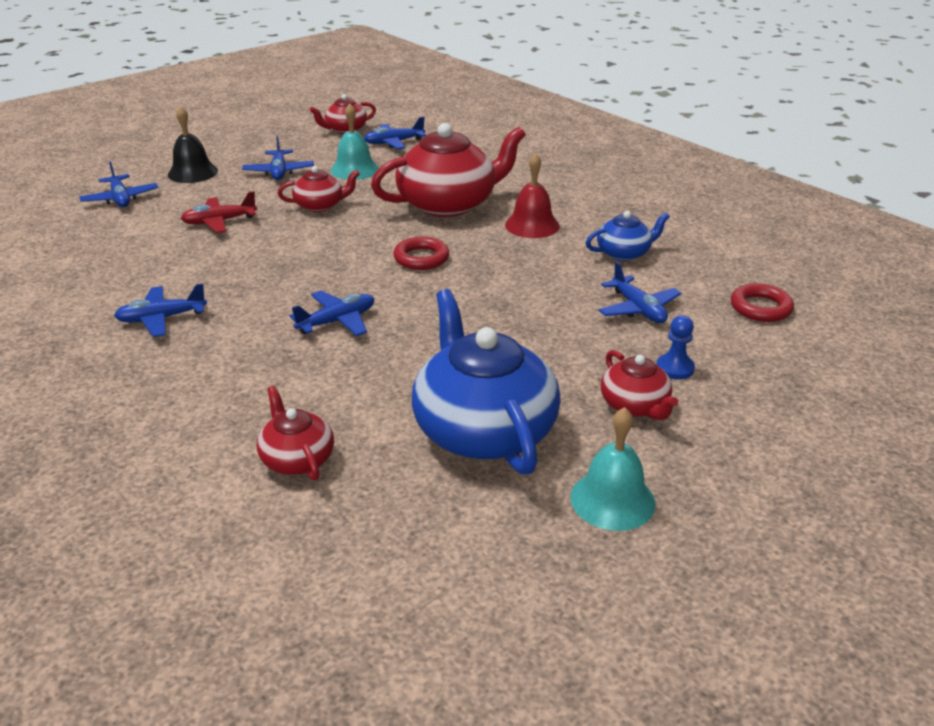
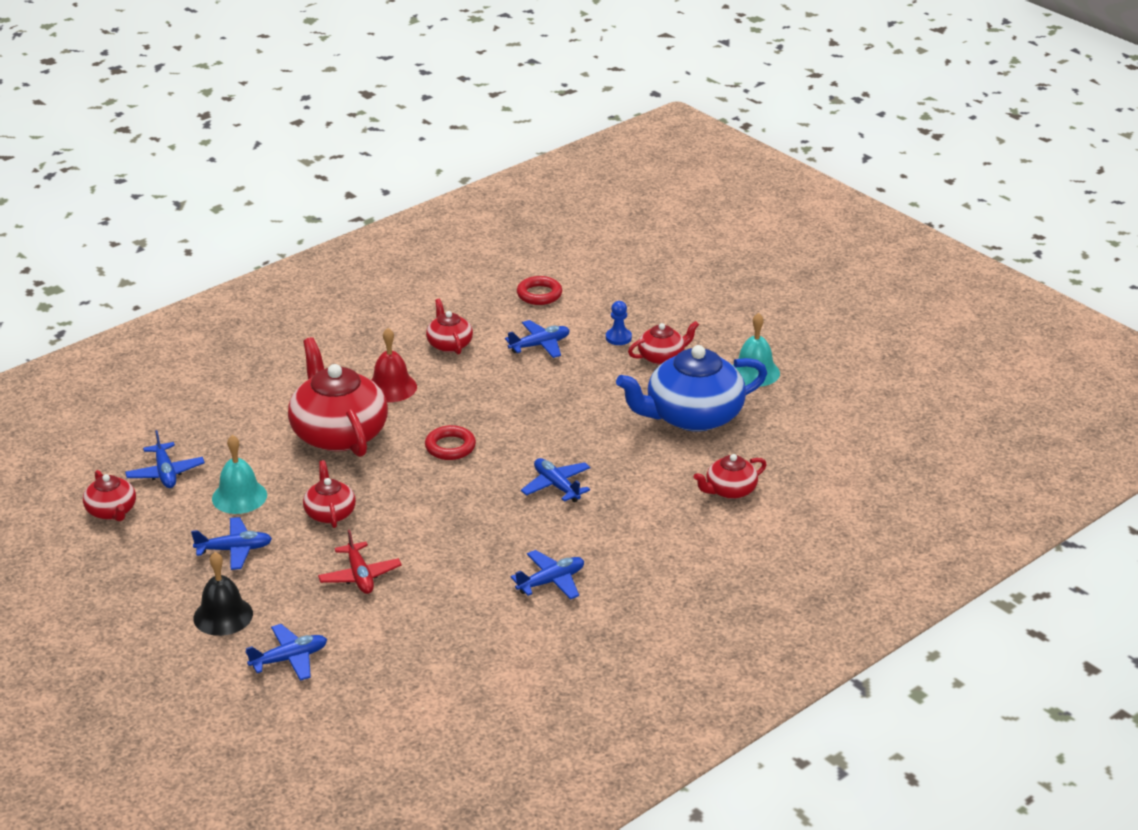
camera: 90 degrees left, 0 degrees up
(162, 318) = (551, 581): blue plane -> blue plane turned 105 degrees counterclockwise
(624, 253) = (449, 344): blue teapot -> red teapot

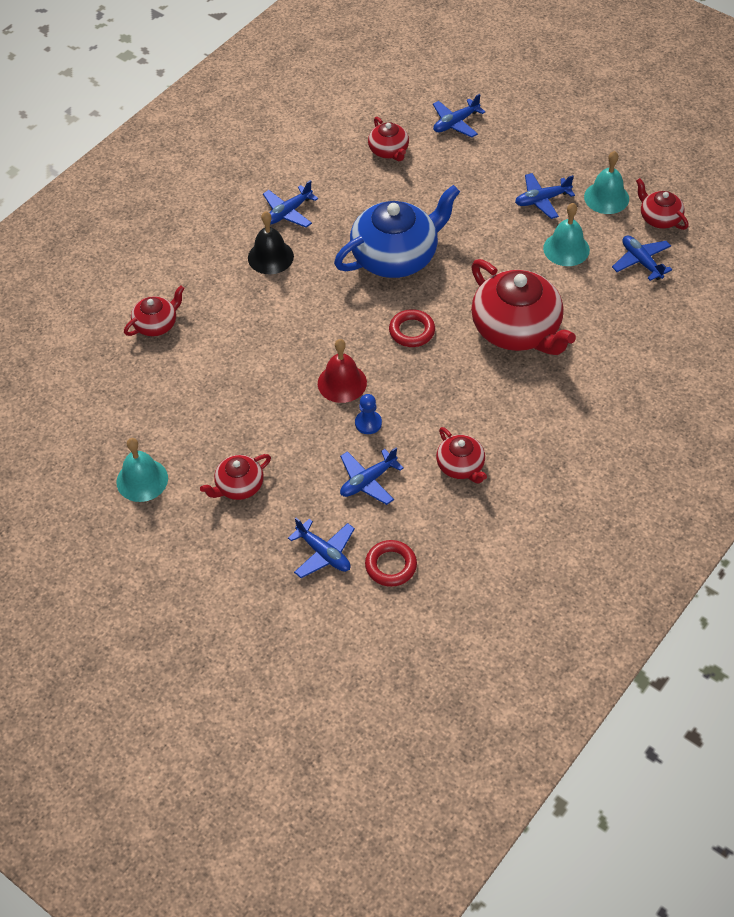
camera: 170 degrees right, 20 degrees up
(156, 541) = (606, 197): none -> turquoise bell
(223, 615) = (519, 146): black bell -> black bell (270, 257)
(330, 513) = (484, 245): red teapot -> red teapot (389, 151)
(360, 576) = (435, 194): red plane -> none
(391, 387) = (494, 395): red bell -> red bell (342, 383)
(556, 486) = (306, 304): blue plane -> blue plane (323, 553)
(618, 338) = (289, 508): blue pawn -> blue pawn (368, 423)
(692, 416) = (198, 407): blue teapot -> blue teapot (396, 256)

